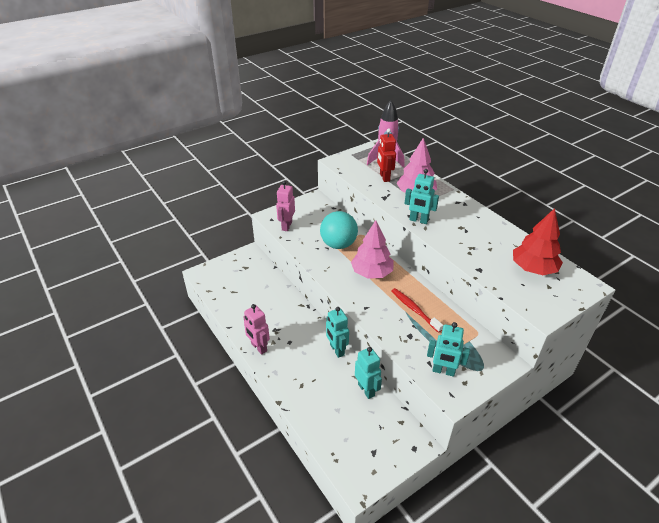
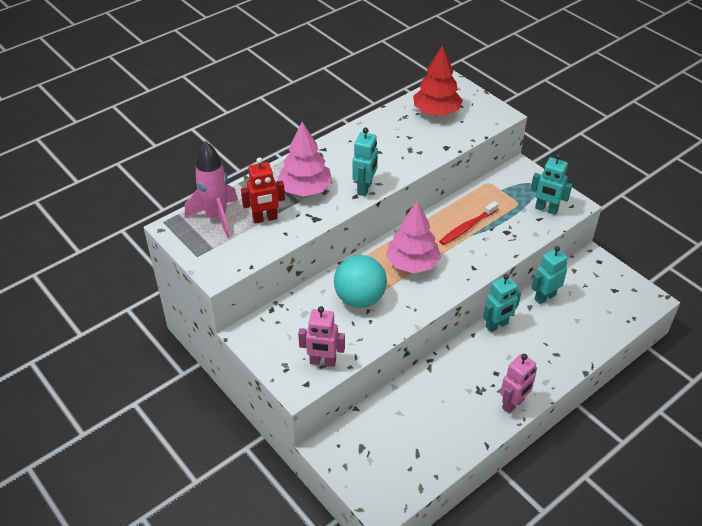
camera: 95 degrees left, 5 degrees up
(443, 371) = (546, 209): turquoise robot -> turquoise robot turned 105 degrees clockwise

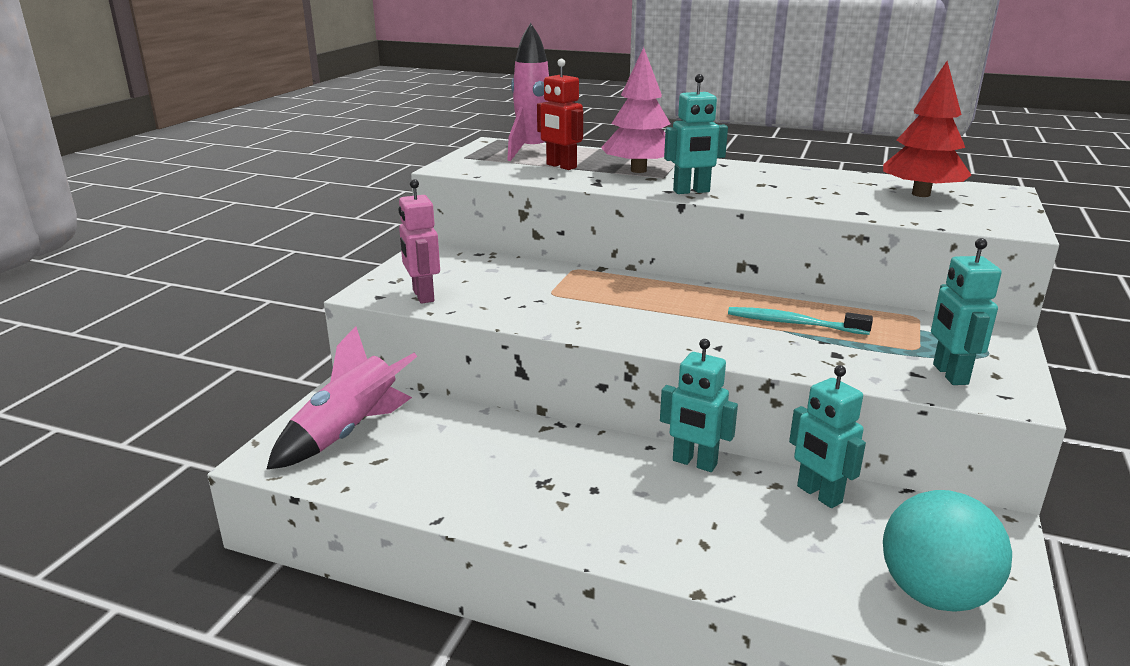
camera: 60 degrees right, 20 degrees down
(360, 298) = (554, 290): turquoise ball -> turquoise ball (934, 594)
(379, 458) = (349, 432): none -> pink rocket
(412, 263) = (661, 305): pink tree -> none
(467, 227) = (793, 323): red toothbrush -> turquoise toothbrush
(513, 404) = (544, 524): pink robot -> none
(544, 297) = (818, 495): turquoise robot -> turquoise robot turned 150 degrees counterclockwise

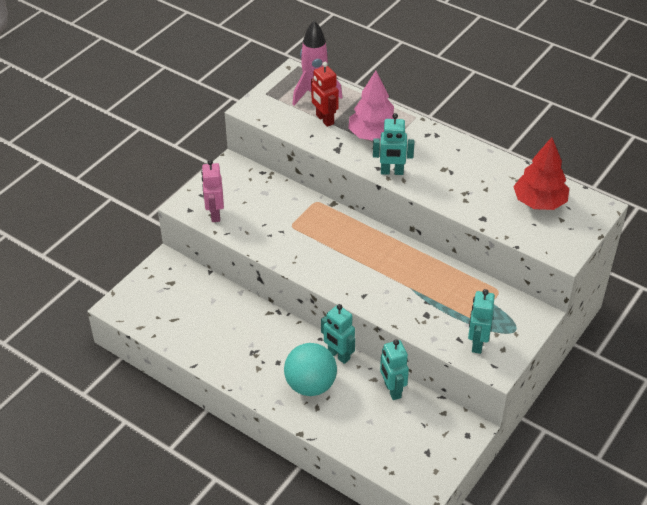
camera: 15 degrees right, 20 degrees up
(349, 432) = (162, 295): pink rocket -> none
(793, 323) = (419, 283): turquoise toothbrush -> none
(934, 594) = (409, 458): turquoise ball -> turquoise ball (310, 385)

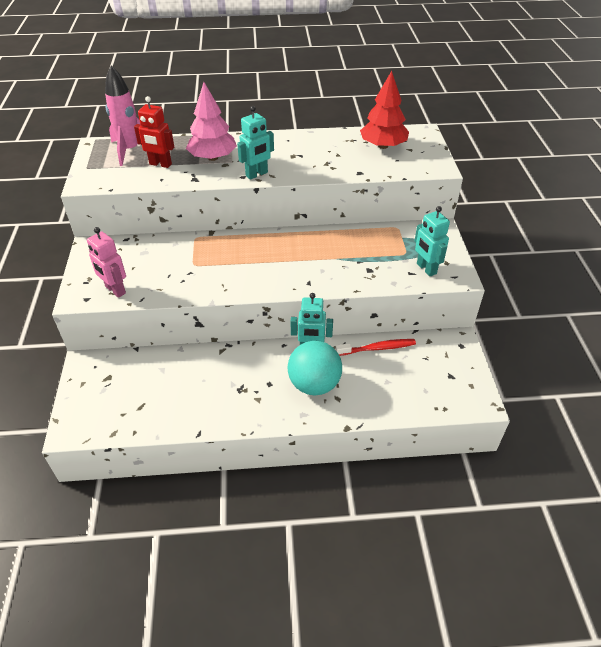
camera: 40 degrees left, 0 degrees up
(392, 390) = (377, 348): turquoise robot -> red toothbrush

